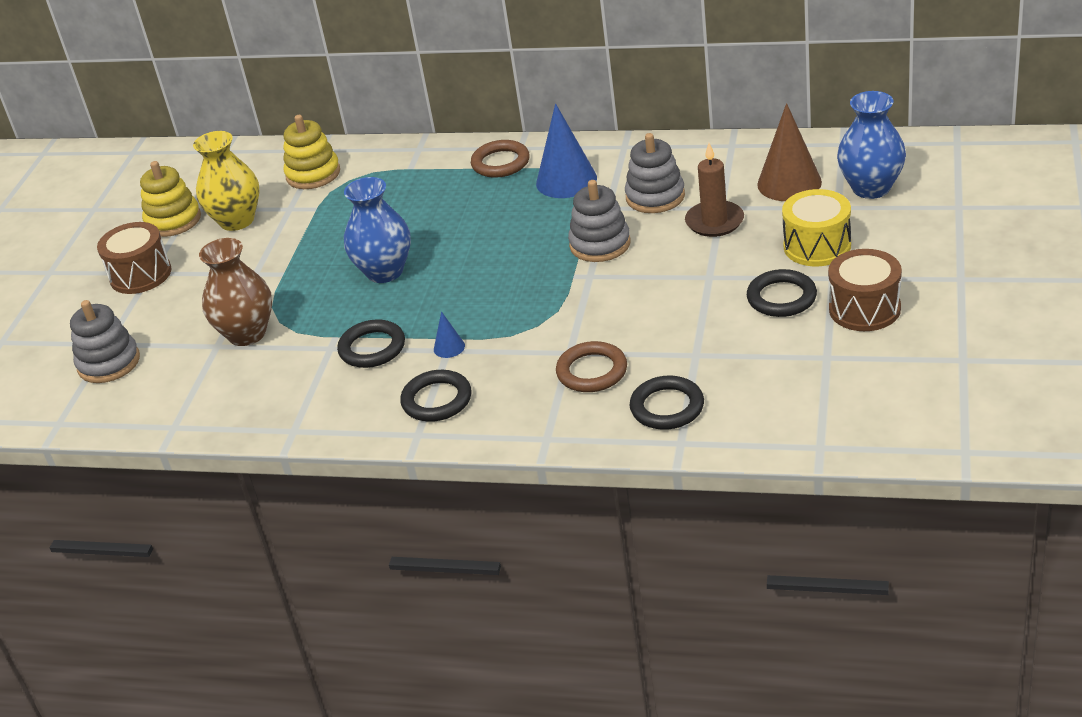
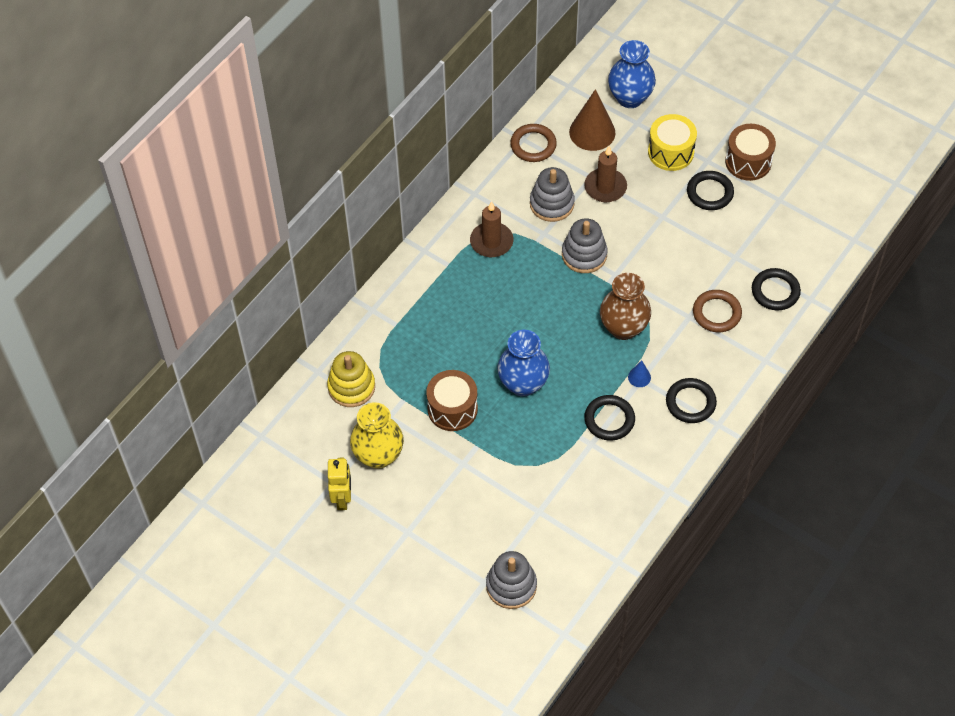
camera: 70 degrees left, 20 degrees up
(140, 275) = (405, 539): brown drum -> brown drum (452, 409)
(173, 221) = (342, 498): yellow stacking toy -> yellow robot
(247, 334) = (538, 488): brown vase -> brown vase (623, 328)
(500, 163) = (436, 269): brown ring -> brown ring (533, 145)
(566, 180) = (491, 242): blue cone -> brown candle

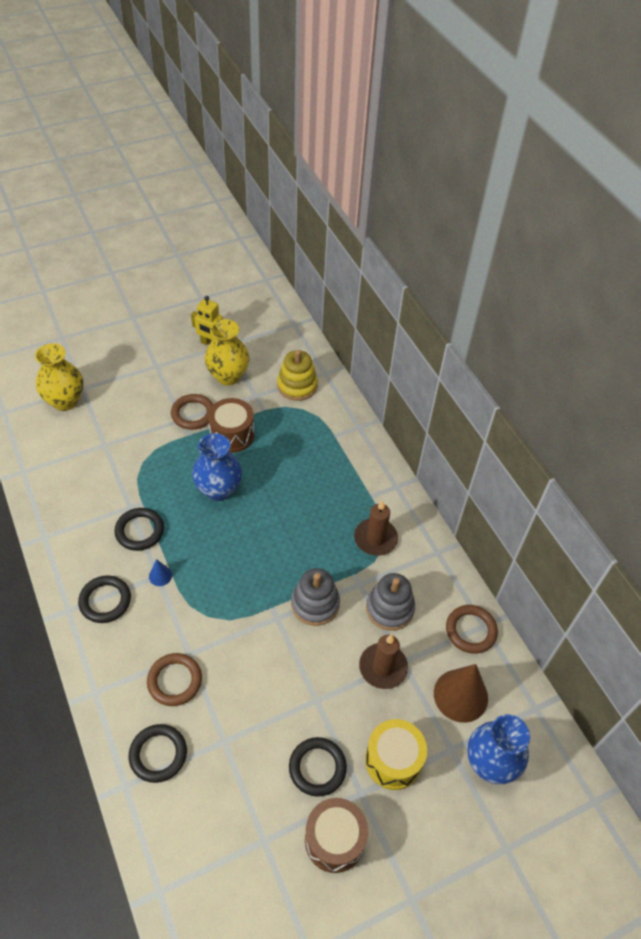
camera: 115 degrees right, 5 degrees down
(449, 457) = (193, 414): none -> brown ring
(511, 586) = (65, 401): grey stacking toy -> yellow vase
(623, 328) = (217, 592): brown vase -> none

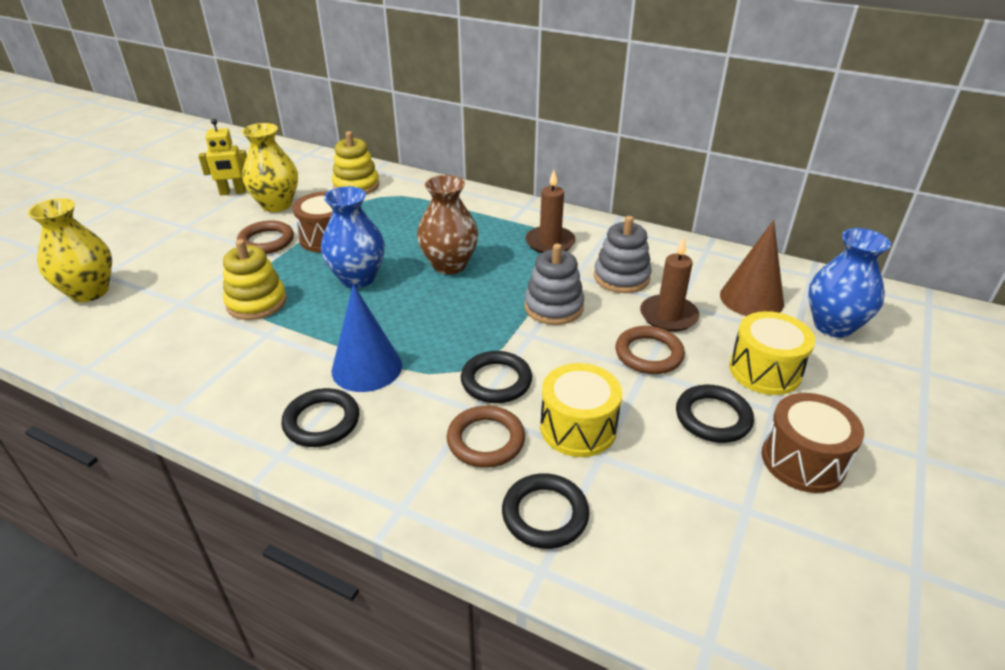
camera: 35 degrees left, 15 degrees down
(140, 531) = (301, 346): black ring -> black ring (496, 381)
(144, 473) = (256, 302): none -> yellow stacking toy
(160, 575) = (367, 367): blue cone -> blue cone, size x2.19
(232, 712) = (578, 428): none -> yellow drum
(286, 516) = (449, 265): none -> brown vase
(470, 630) = (701, 258): brown ring -> brown ring (649, 354)

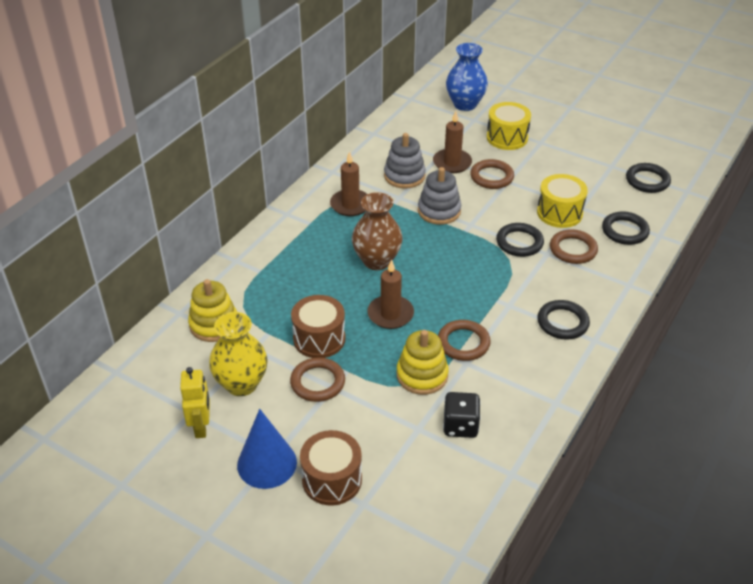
camera: 85 degrees left, 5 degrees up
(89, 292) = (394, 506): yellow vase -> none
(171, 331) = (460, 426): none -> black dice
(300, 331) = (463, 343): none -> brown ring
(358, 278) = (390, 314): blue vase -> brown candle
(367, 367) = (507, 303): blue cone -> blue cone (267, 463)
(713, 417) = (547, 163): black ring -> black ring (647, 181)
(751, 299) = (435, 127): brown cone -> none
(803, 460) = (577, 141): brown drum -> brown drum (332, 479)

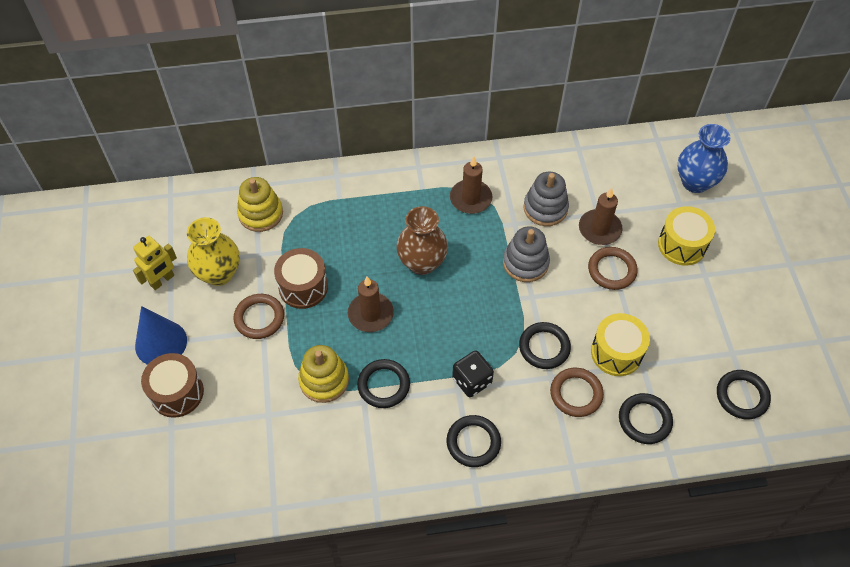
camera: 50 degrees right, 15 degrees up
(460, 426) = (294, 441): black dice -> black dice (472, 381)
(463, 343) = (383, 385): brown ring -> black ring

